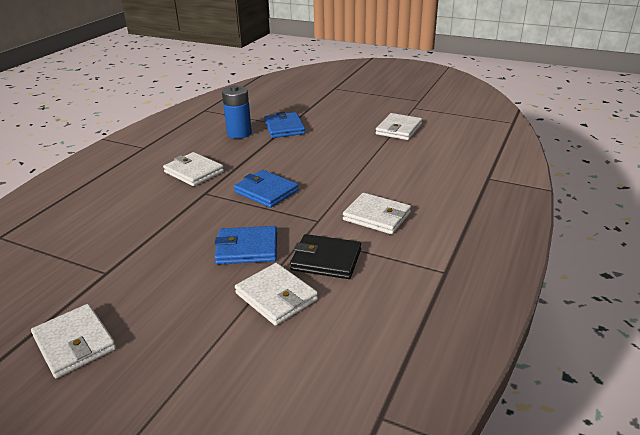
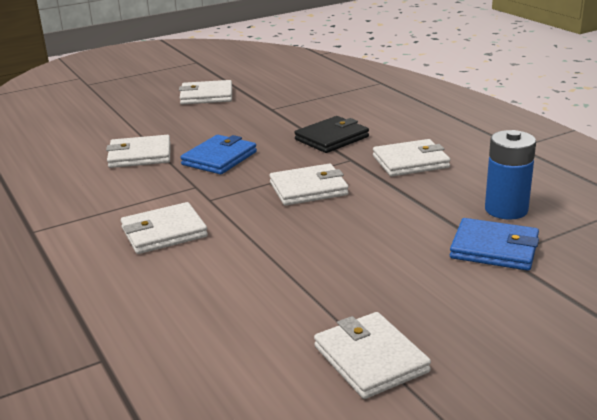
camera: 125 degrees right, 5 degrees down
(266, 191) = (308, 189): blue wallet -> white wallet
(326, 260) = (146, 185): black wallet -> black wallet (331, 138)

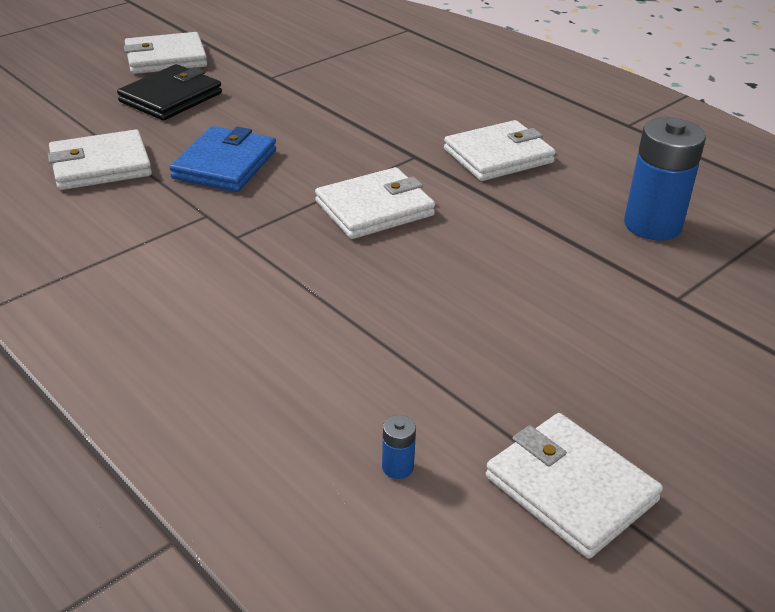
camera: 15 degrees left, 10 degrees up
(164, 232) = (188, 299): white wallet -> none
(258, 335) = (397, 467): none -> blue battery
(331, 138) = (375, 122): black wallet -> black wallet (171, 97)
(494, 248) = (662, 288): blue wallet -> none

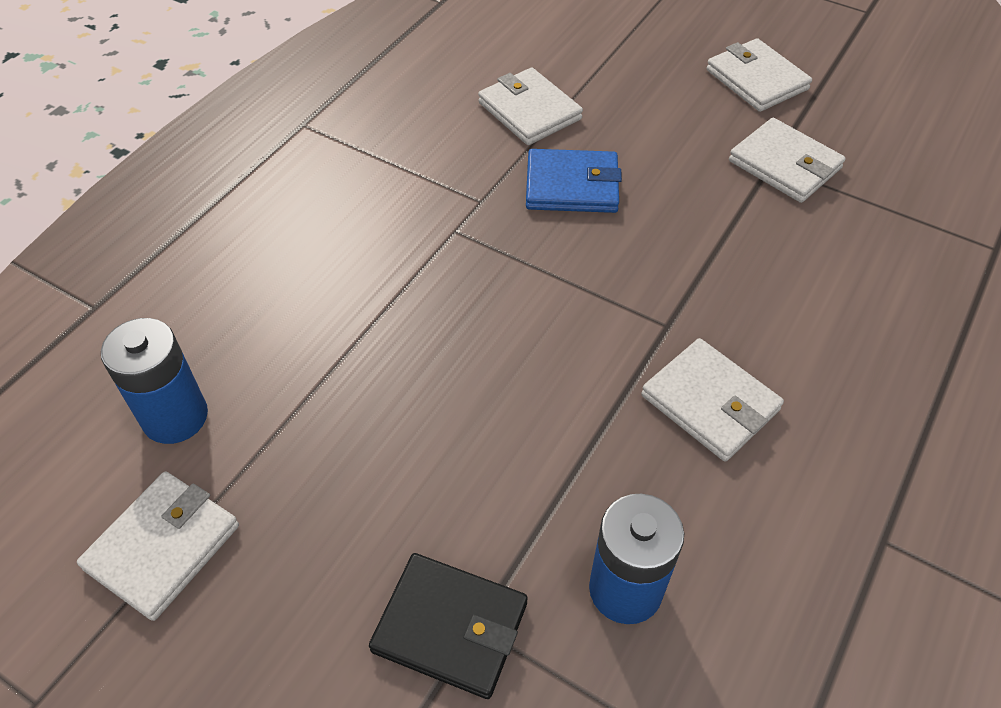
camera: 75 degrees right, 15 degrees up
(171, 97) = (677, 110): black wallet -> black wallet (450, 627)
(374, 208) = (543, 315): white wallet -> white wallet (784, 164)
(397, 467) = (175, 417): blue battery -> blue battery, size x2.47

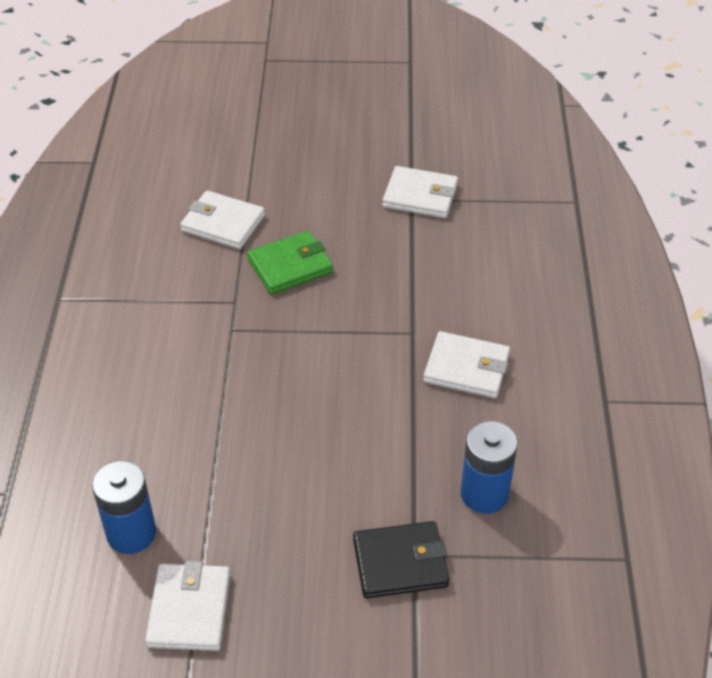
camera: 30 degrees left, 5 degrees down
(572, 185) = (290, 266): blue wallet -> green wallet
(756, 80) = (365, 141): white wallet -> none

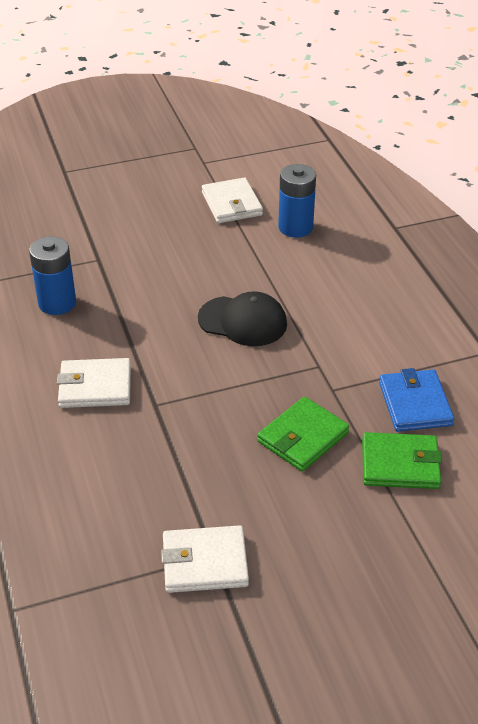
camera: 160 degrees right, 5 degrees down
(170, 268) = (415, 404): none -> blue wallet
(223, 223) = (400, 464): white wallet -> green wallet
(278, 404) = (243, 321): none -> black cap
(400, 562) = (107, 253): black wallet -> none

